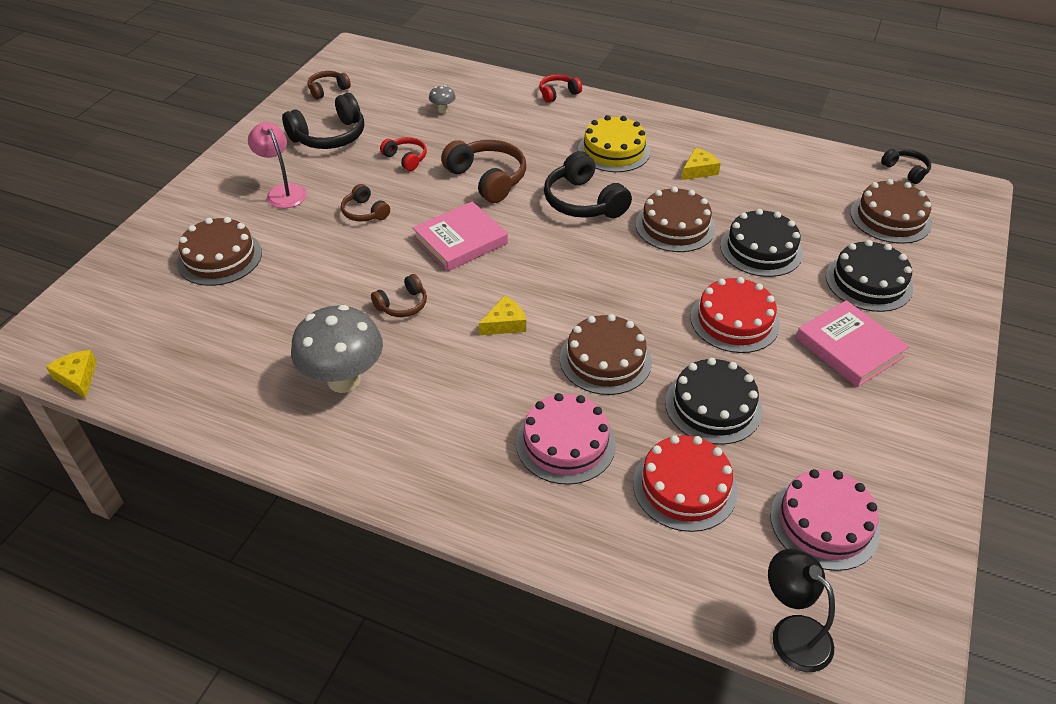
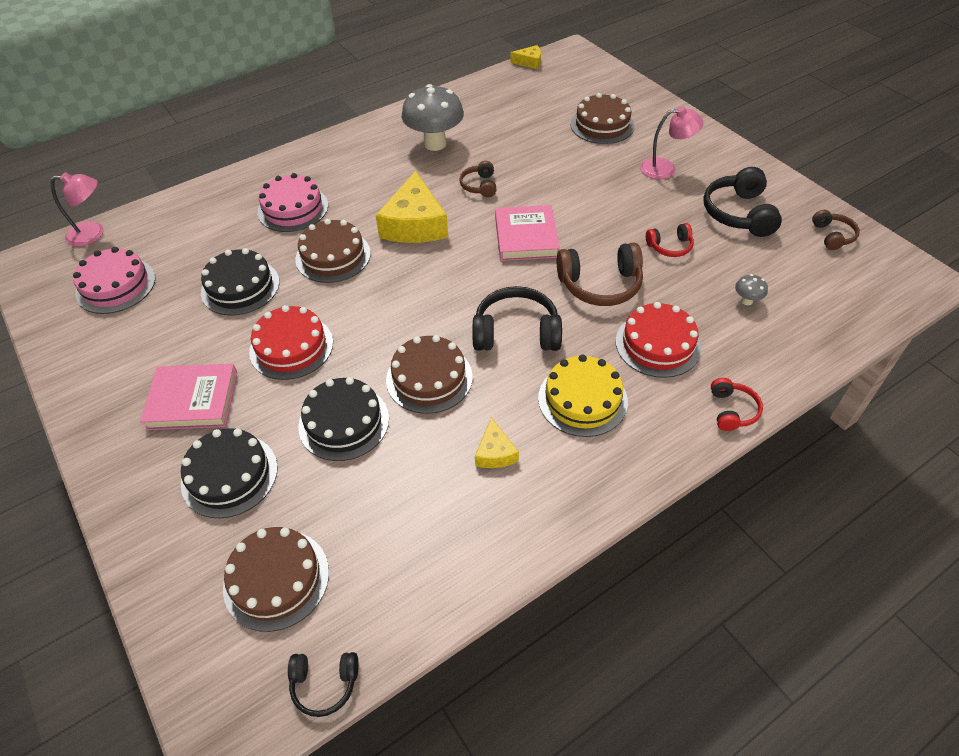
camera: 125 degrees right, 5 degrees up
(364, 212) = (605, 200): brown headphones -> none
(505, 324) = (415, 224): yellow cheese -> yellow cheese, size x2.04
(684, 487) = (208, 241): red cake -> red cake (658, 344)
(792, 633) = (93, 234): black lamp -> pink lamp

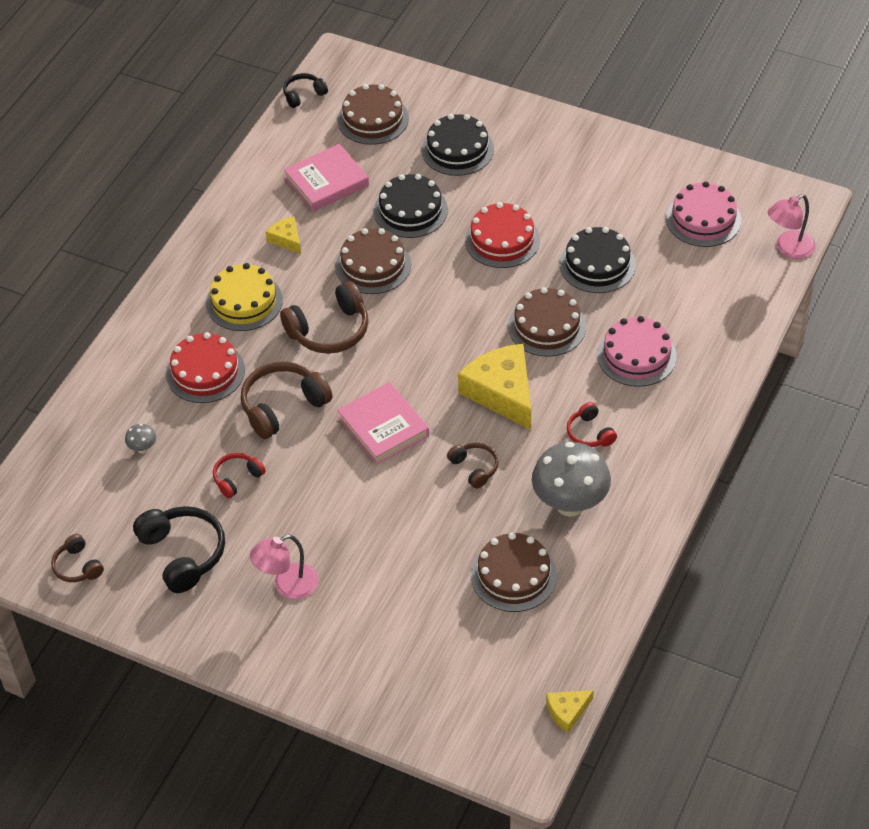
camera: 150 degrees right, 0 degrees up
(193, 400) = (534, 175): pink book -> pink book (326, 181)
(516, 332) = (329, 330): black headphones -> brown headphones
(602, 125) = (397, 627): brown cake -> brown cake (513, 575)
(732, 410) = (125, 343): red headphones -> red headphones (590, 433)

